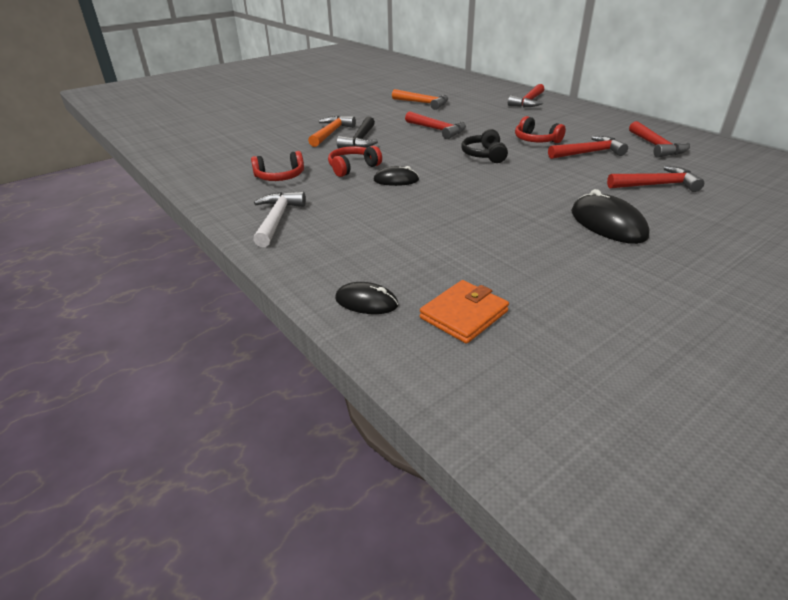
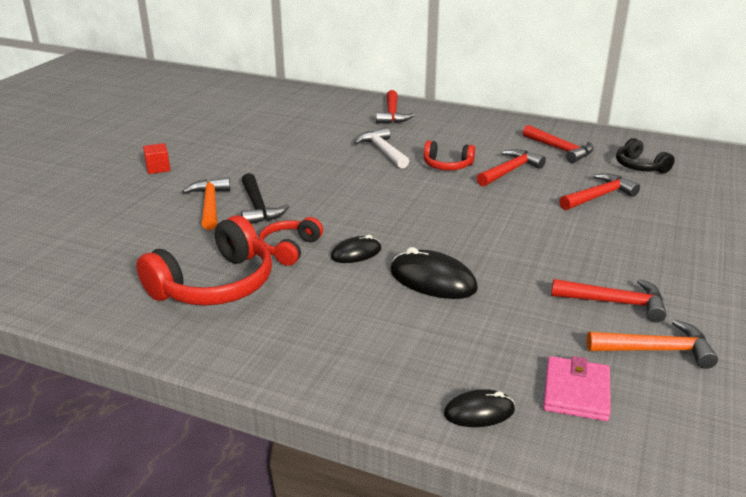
camera: 30 degrees left, 5 degrees down
(277, 219) = (277, 344): white hammer -> white hammer (382, 151)
(280, 177) = (215, 284): red headphones -> red headphones, size x1.81
(323, 108) = (158, 168): none -> red cube
(423, 103) = (277, 137): orange hammer -> orange hammer (656, 350)
(437, 130) = (332, 173): red hammer -> red hammer (614, 302)
(464, 314) = (576, 392): orange wallet -> pink wallet
(484, 155) = (415, 197): black headphones -> black headphones (639, 166)
(607, 224) = (599, 252): black mouse -> black mouse (432, 280)

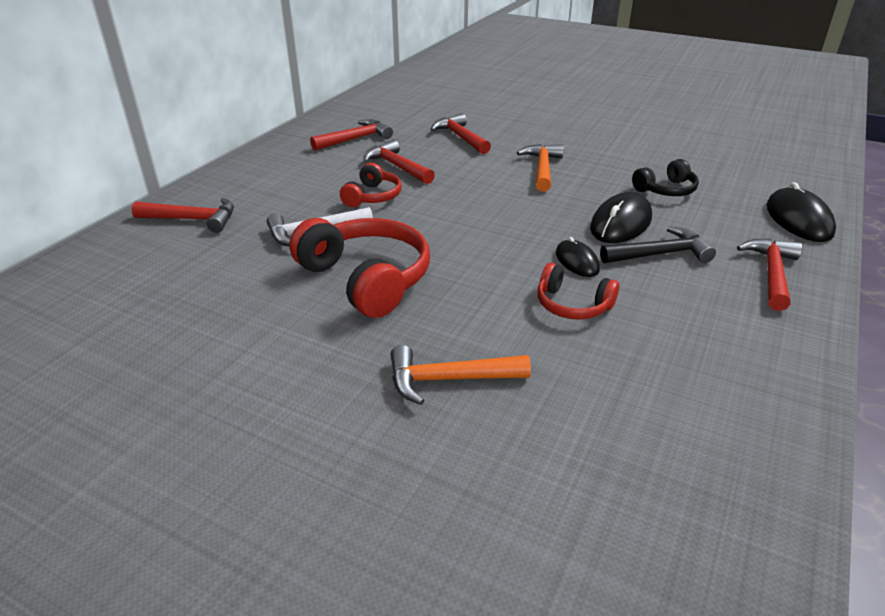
camera: 85 degrees left, 5 degrees up
(158, 168) = (288, 458): red cube -> none
(215, 284) = (666, 361): red headphones -> red headphones (367, 279)
(258, 207) = (462, 332): black hammer -> black hammer (660, 254)
(479, 412) = (798, 220): black mouse -> black mouse, size x1.63
(576, 392) = (753, 184): pink wallet -> none
(614, 302) = (635, 156): red hammer -> red hammer (771, 273)
(639, 166) = (405, 115): black headphones -> black headphones (666, 190)
(656, 350) = (690, 153): orange hammer -> orange hammer (542, 169)

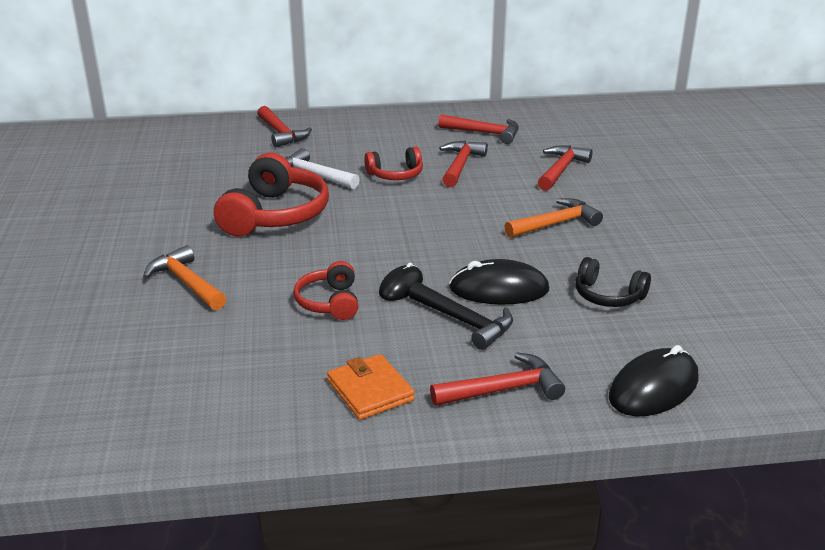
camera: 55 degrees right, 5 degrees down
(740, 334) = (370, 390): none -> orange wallet

